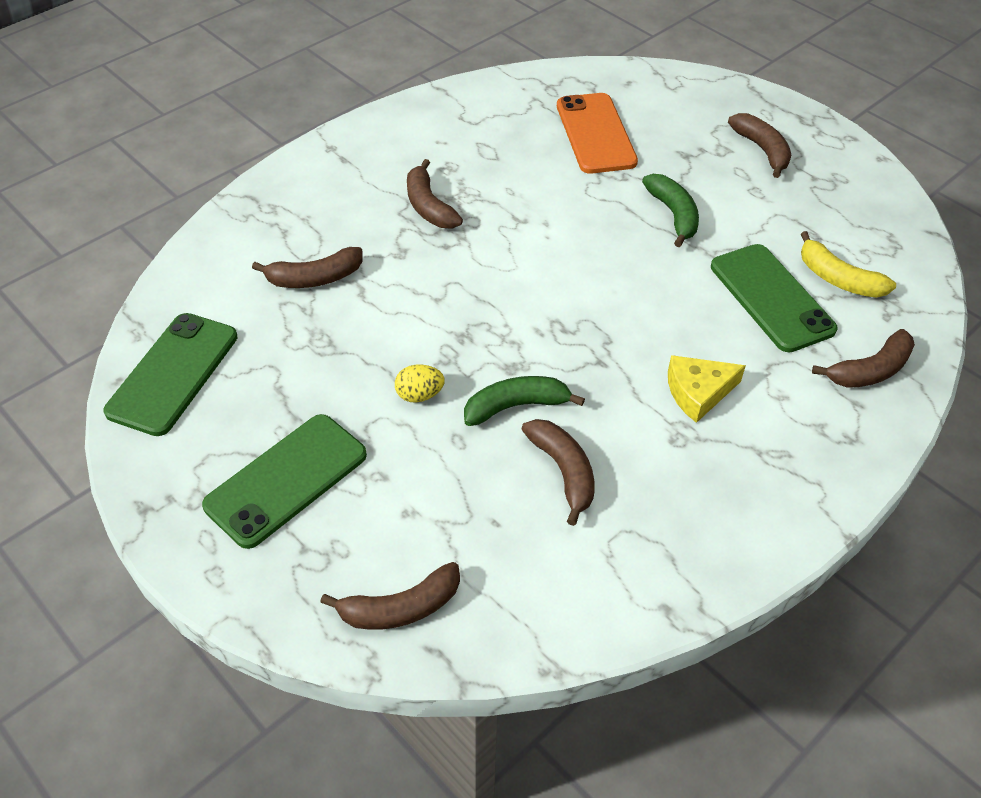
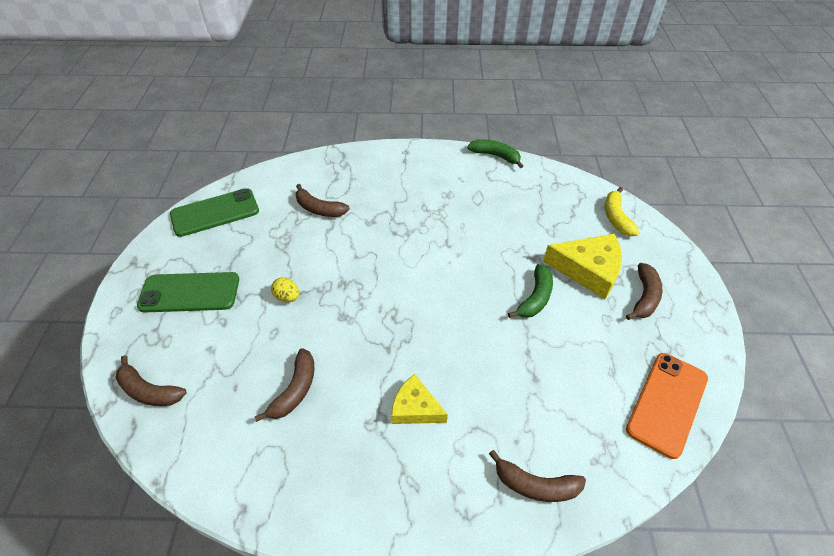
camera: 45 degrees right, 0 degrees up
(428, 206) = (412, 208): brown banana -> none
(516, 406) = (319, 338): green banana -> green banana (495, 156)
(596, 134) = (549, 224): orange phone -> orange phone (667, 403)
(687, 156) = (588, 270): none -> yellow cheese
(771, 298) = (531, 389): green phone -> none
(838, 279) = (591, 411): yellow banana -> yellow banana (616, 218)

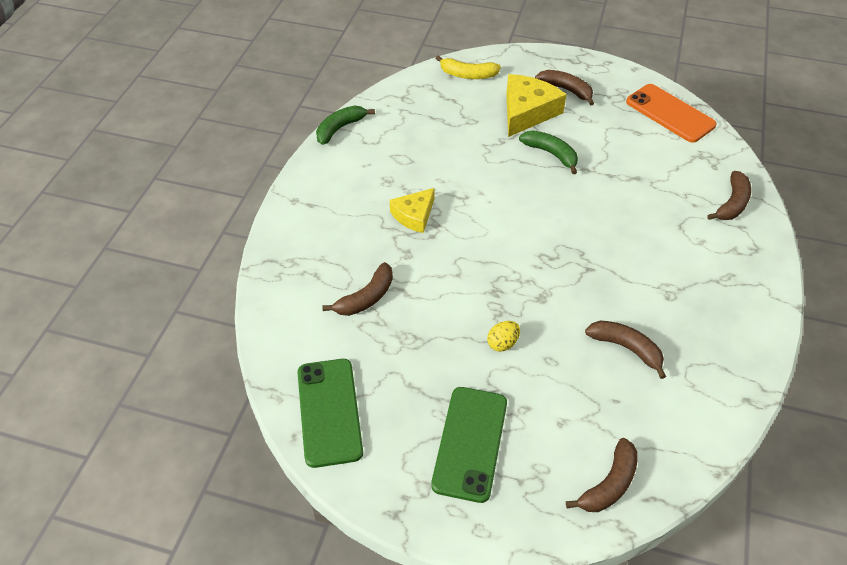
camera: 75 degrees left, 0 degrees up
(415, 408) = (657, 261): yellow cheese -> yellow cheese (414, 215)

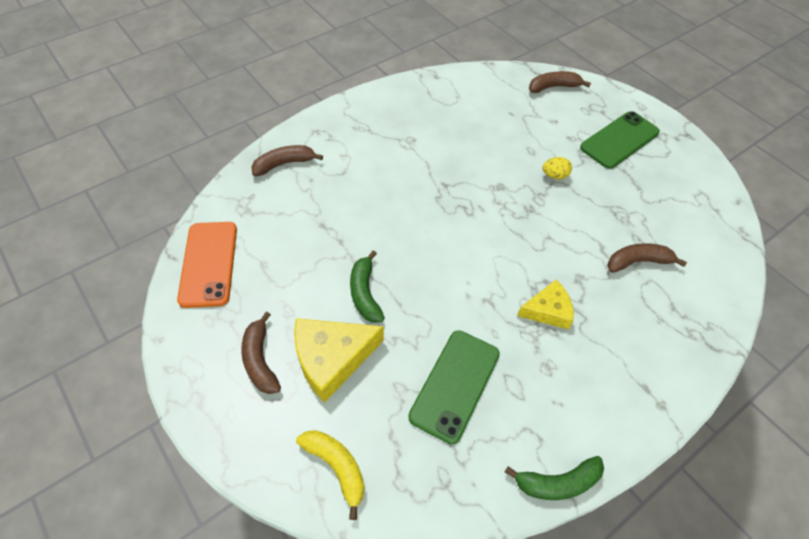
camera: 145 degrees left, 5 degrees up
(329, 412) = (706, 202): green phone -> green phone (455, 385)
(626, 348) = (475, 130): brown banana -> none

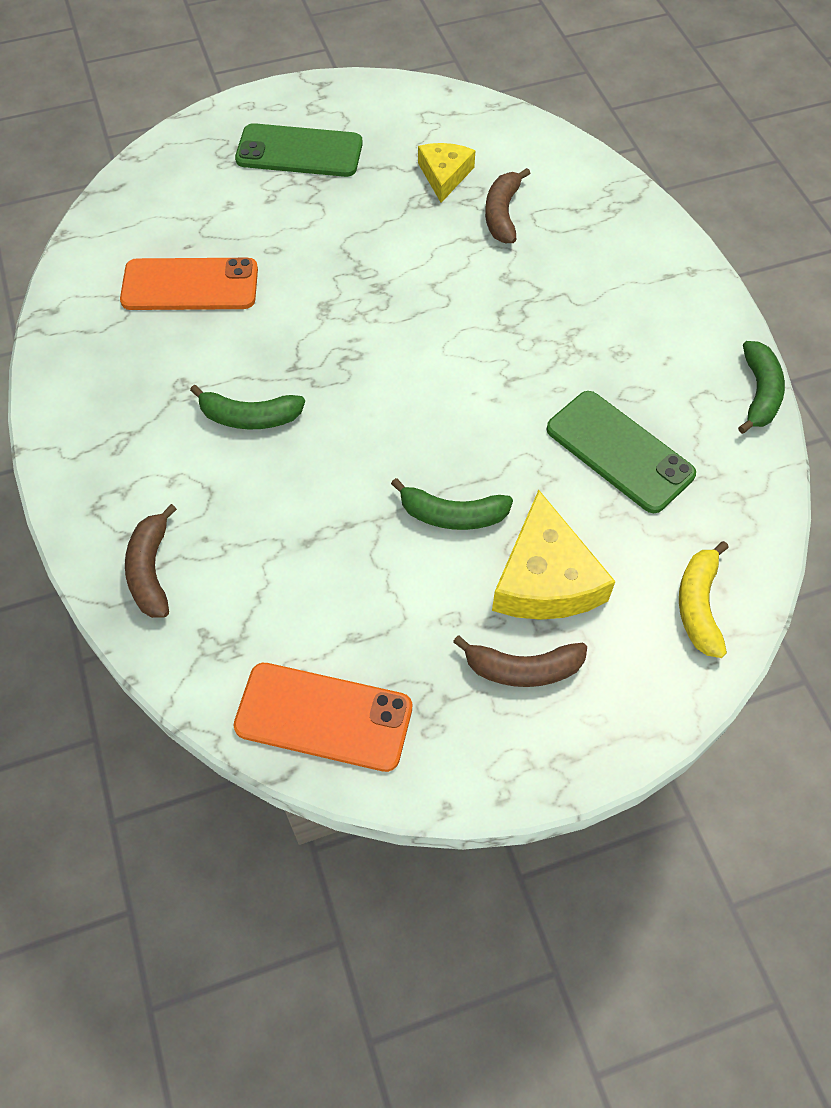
camera: 70 degrees left, 5 degrees up
(336, 467) = (698, 605): yellow banana -> yellow banana turned 60 degrees counterclockwise
(399, 175) = (250, 417): none -> green banana
(482, 123) = (190, 285): none -> orange phone
(548, 310) = (543, 325): yellow cheese -> yellow cheese (444, 175)
(553, 87) = (159, 180): brown banana -> none
(554, 175) = (331, 241): yellow egg -> none
(619, 140) = (299, 151): green phone -> green phone turned 60 degrees counterclockwise

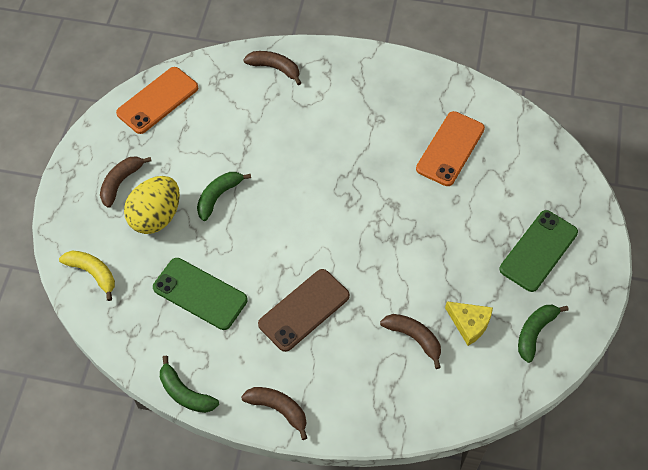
camera: 120 degrees right, 0 degrees up
(250, 417) = (337, 139): green banana -> green banana (534, 332)
(545, 578) = (156, 217): yellow cheese -> yellow egg
(550, 330) = (304, 310): none -> brown phone
(619, 452) = (200, 293): green phone -> green phone turned 45 degrees clockwise
(694, 294) = (278, 409): none -> brown banana

